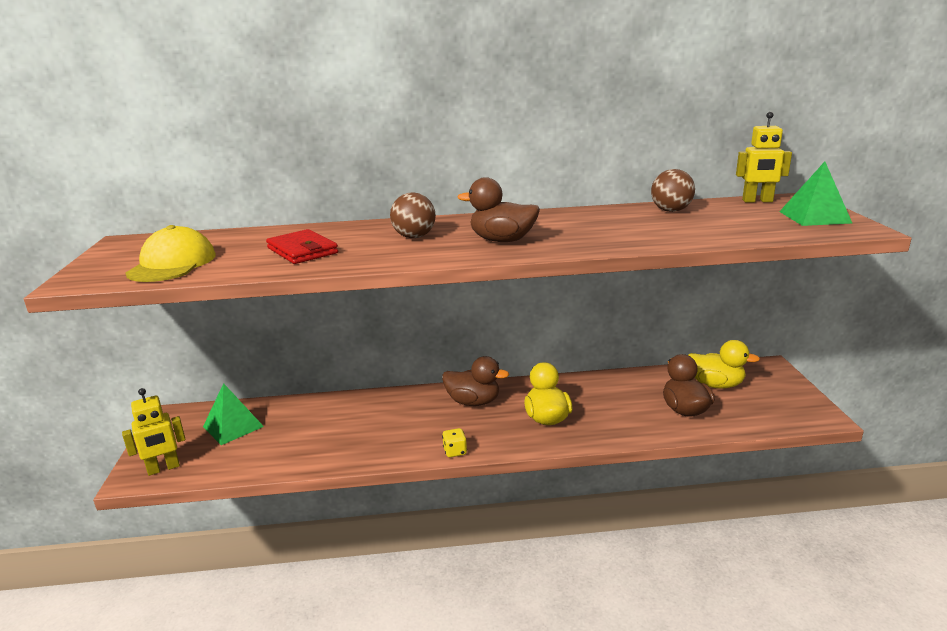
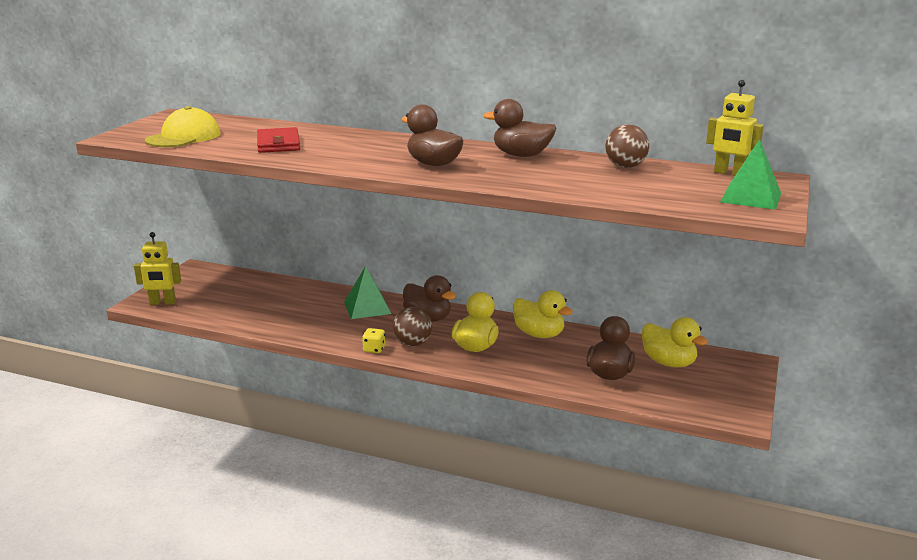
camera: 25 degrees right, 0 degrees up
(233, 426) = (230, 287): green pyramid -> green pyramid (367, 307)
(414, 237) = (372, 148): brown ball -> brown ball (412, 344)
(566, 217) = (521, 155): none -> brown duck
(587, 389) = (539, 334): none -> yellow duck

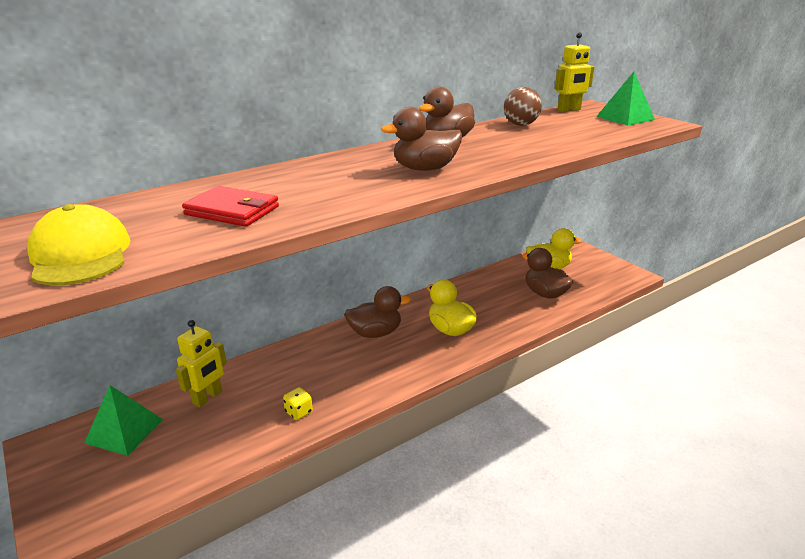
camera: 55 degrees left, 5 degrees up
(162, 303) = (91, 508): yellow robot -> yellow robot (208, 397)
(367, 307) = (314, 356): green pyramid -> green pyramid (124, 431)
(374, 349) = (399, 383): yellow dice -> yellow dice (299, 412)
(412, 344) = (412, 358): brown ball -> none
(539, 334) = (460, 296): yellow duck -> none

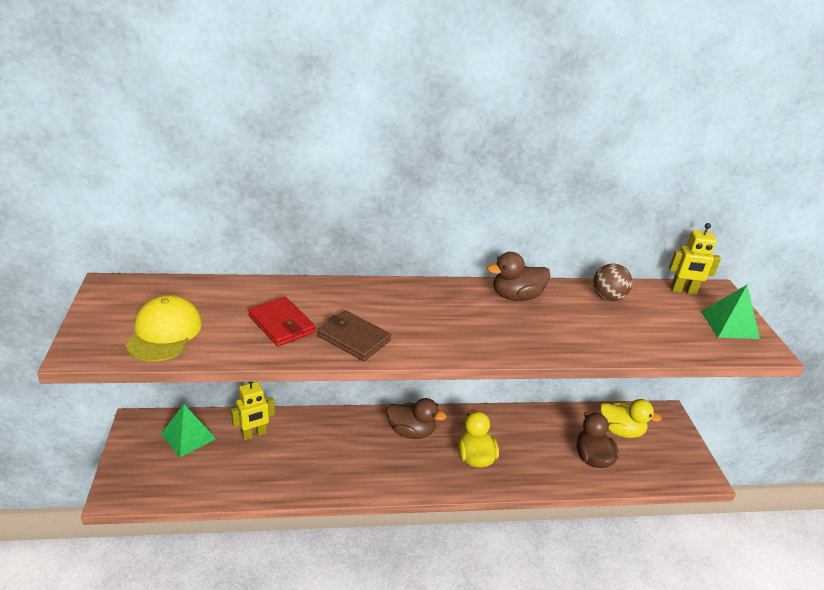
camera: 25 degrees right, 5 degrees up
(299, 412) = (306, 478): yellow dice -> none
(327, 200) = (354, 338): none -> brown wallet
(425, 169) = (460, 329): brown duck -> none

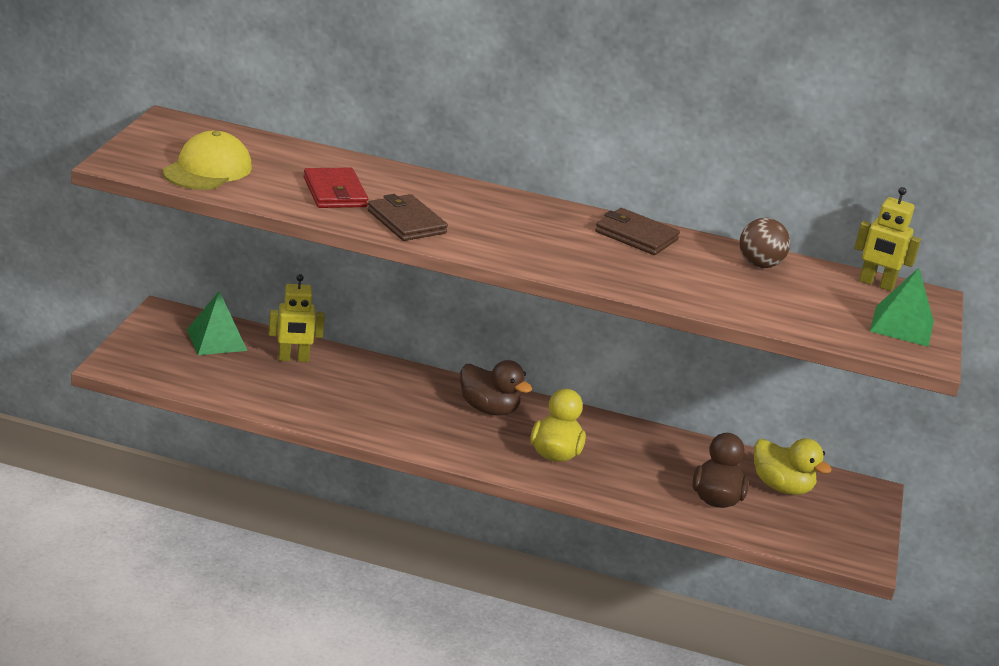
camera: 20 degrees right, 5 degrees down
(516, 296) = (636, 236): brown duck -> brown wallet

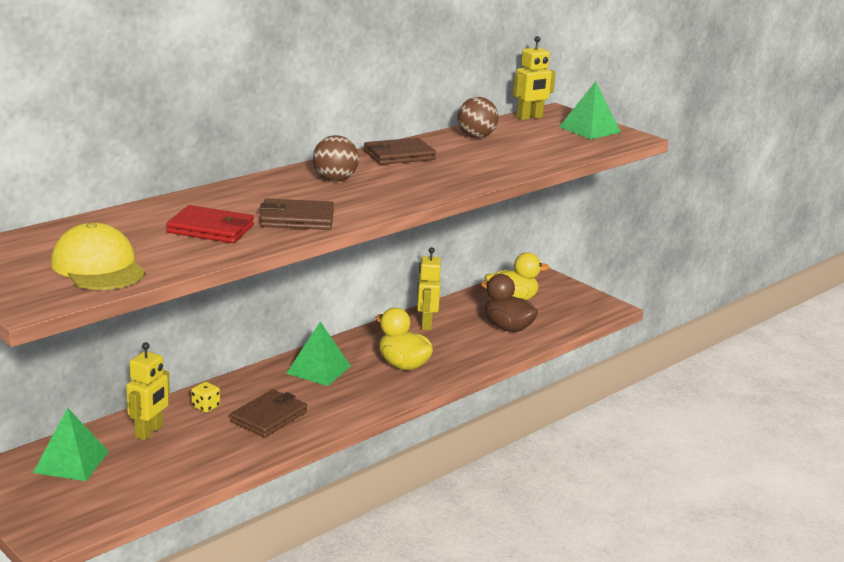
camera: 55 degrees left, 5 degrees down
(359, 372) = (205, 407): none -> yellow dice
(379, 408) = (269, 417): none -> brown wallet
(489, 409) = (318, 369): brown duck -> green pyramid
(523, 219) = (335, 180): none -> brown ball
(654, 445) = (426, 324): none -> yellow robot

